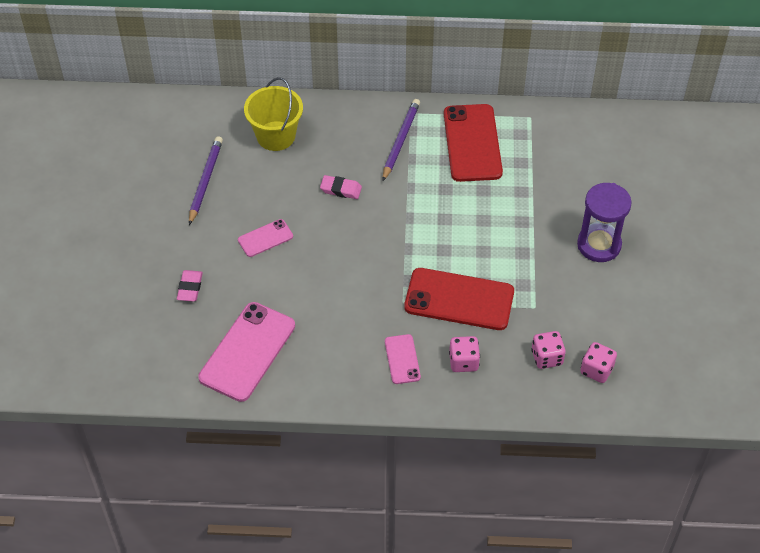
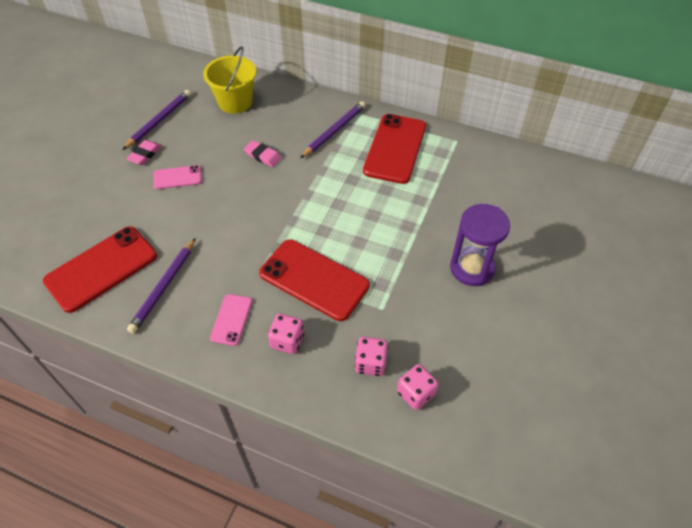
camera: 20 degrees right, 0 degrees up
(190, 288) = (91, 200): pink eraser -> pink eraser (144, 155)
(247, 352) = (101, 268): pink phone -> red phone
(320, 350) = (164, 287): none -> purple pencil

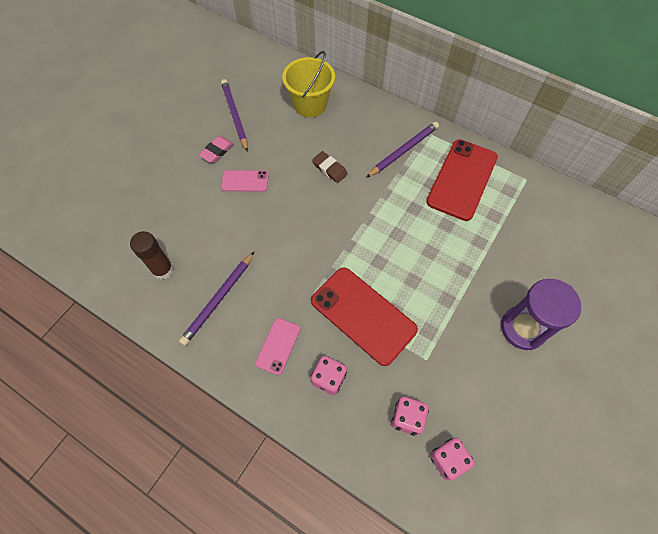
camera: 10 degrees right, 10 degrees up
(101, 268) = (163, 270): red phone -> brown glue stick
(159, 121) = (235, 115): purple pencil -> purple pencil turned 60 degrees counterclockwise
(263, 156) = (329, 169): pink eraser -> brown eraser

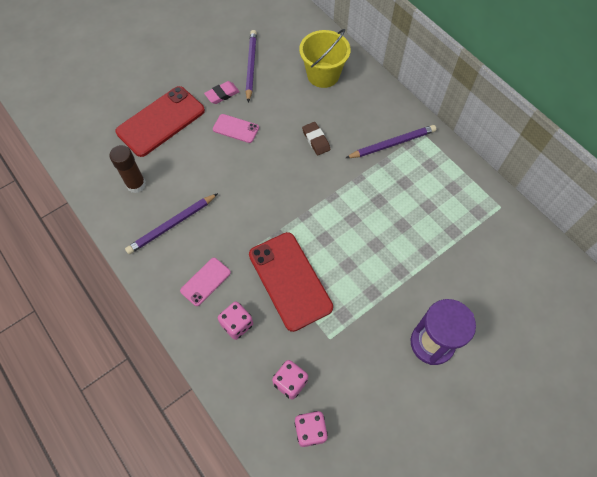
camera: 20 degrees right, 0 degrees up
(462, 179) = (436, 187): red phone -> red phone (161, 121)

